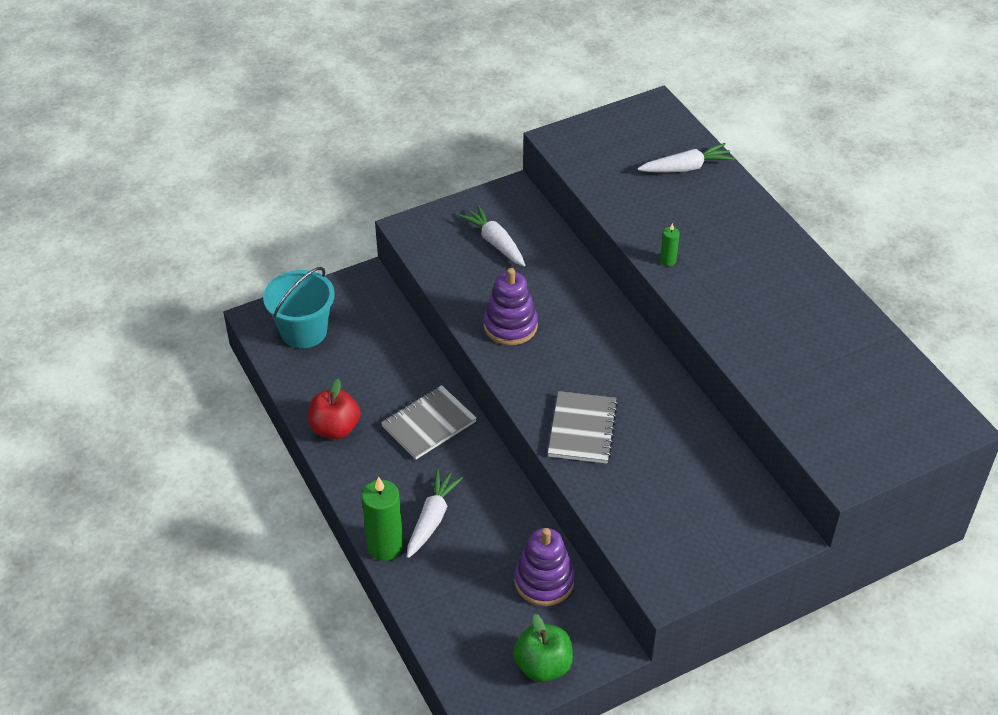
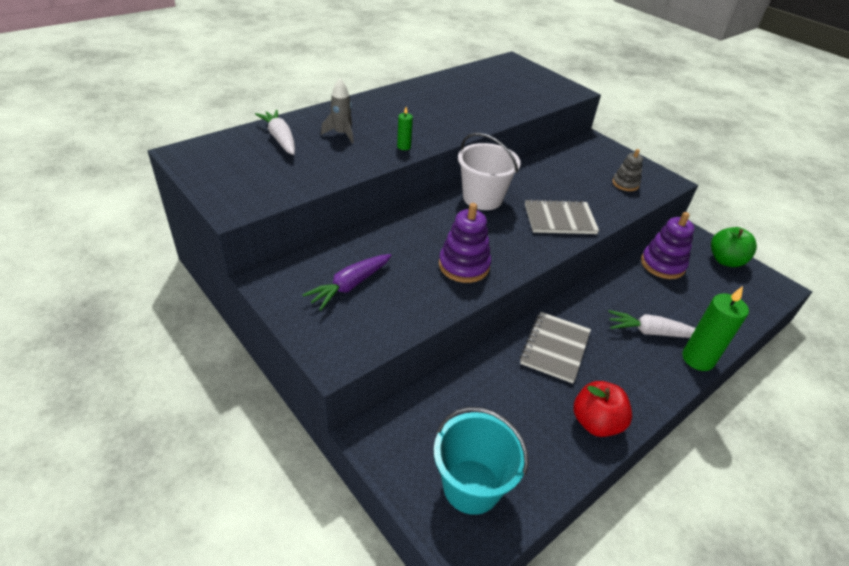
camera: 105 degrees left, 5 degrees down
(428, 424) = (554, 348): grey notebook -> grey notebook turned 75 degrees clockwise
(494, 242) = (349, 286): white carrot -> purple carrot
(631, 366) = (482, 198): none -> white bucket
(659, 530) = (625, 184): none -> grey stacking toy
(697, 213) = (341, 134): none -> grey rocket

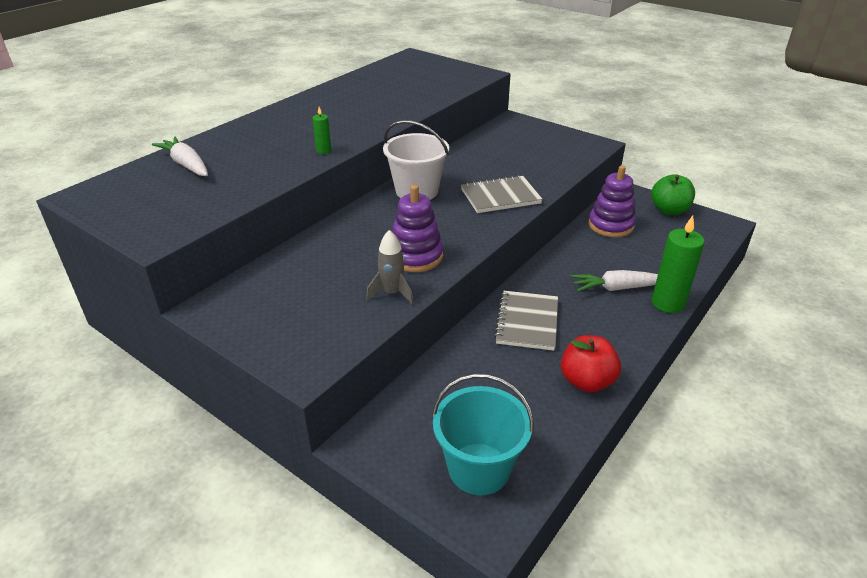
camera: 10 degrees left, 5 degrees down
(341, 134) = (253, 150): grey rocket -> grey rocket (392, 293)
(349, 286) = (300, 298): purple carrot -> none
(625, 184) = (555, 154): grey stacking toy -> none

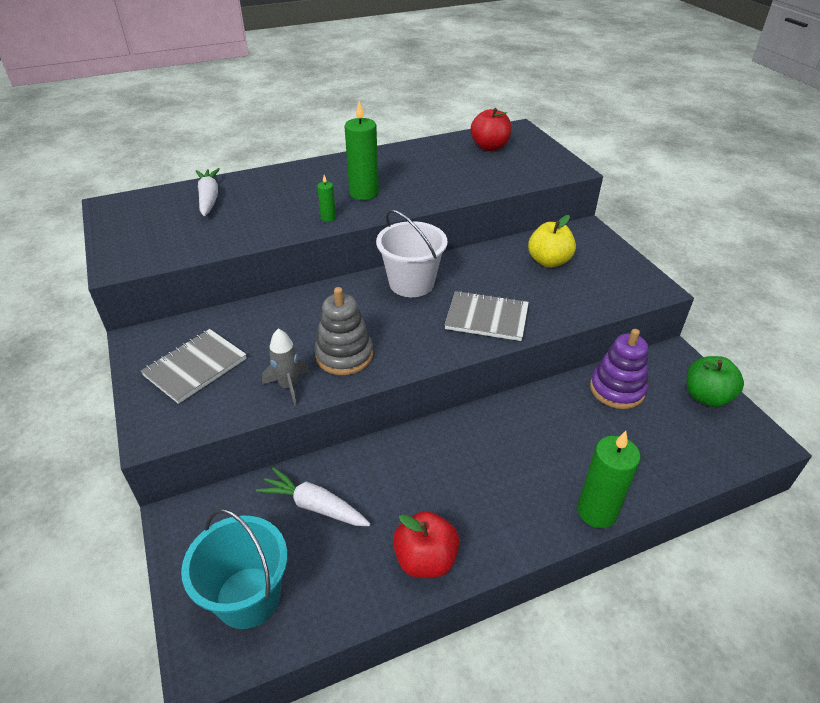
camera: 30 degrees right, 5 degrees up
(334, 126) = (364, 193): none -> green candle
(403, 72) = (489, 147): none -> red apple
(415, 256) = (344, 355): purple stacking toy -> grey stacking toy
(507, 147) = (549, 261): none -> yellow apple
(527, 322) = (426, 465): grey notebook -> grey notebook (195, 367)
(617, 288) = (554, 468): white carrot -> white carrot (314, 505)

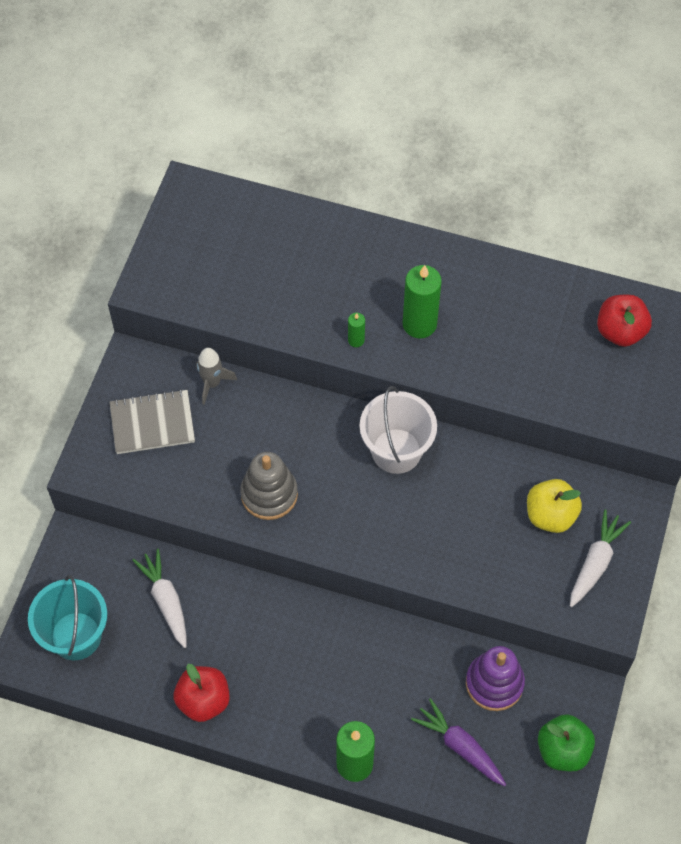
camera: 40 degrees right, 20 degrees up
(209, 198) = (277, 235): white carrot -> white carrot (595, 562)
(289, 386) = (204, 495): grey rocket -> grey rocket (212, 383)
(487, 318) = (420, 540): grey notebook -> none
(647, 442) = (460, 746): none -> purple carrot

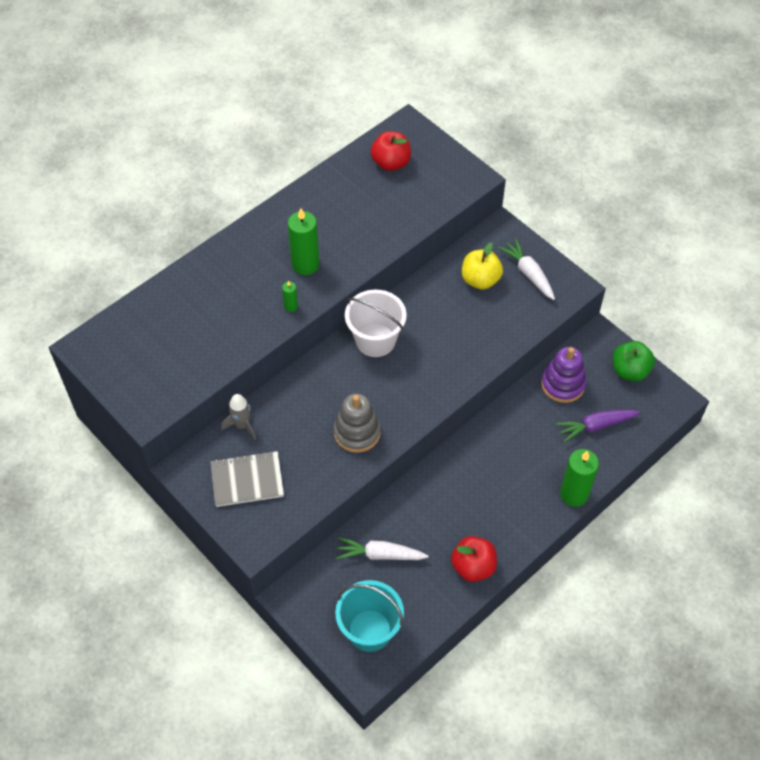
camera: 60 degrees left, 5 degrees down
(152, 423) = (247, 480): grey notebook -> grey notebook turned 60 degrees clockwise

